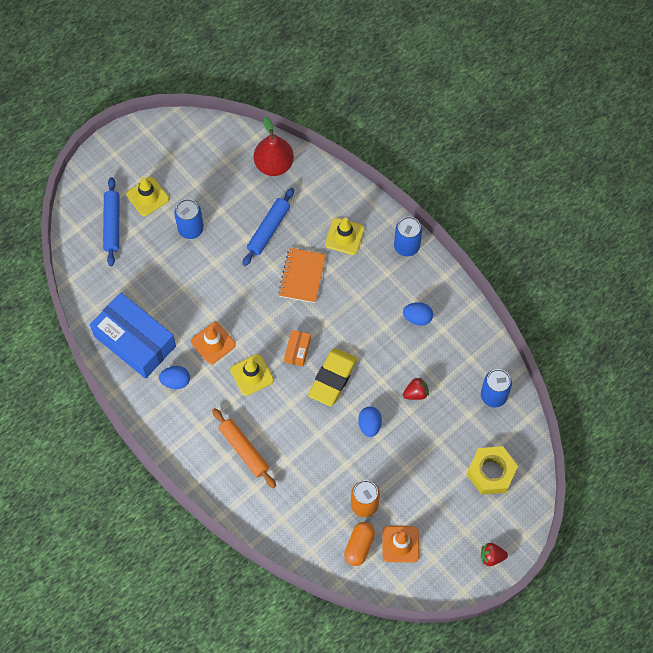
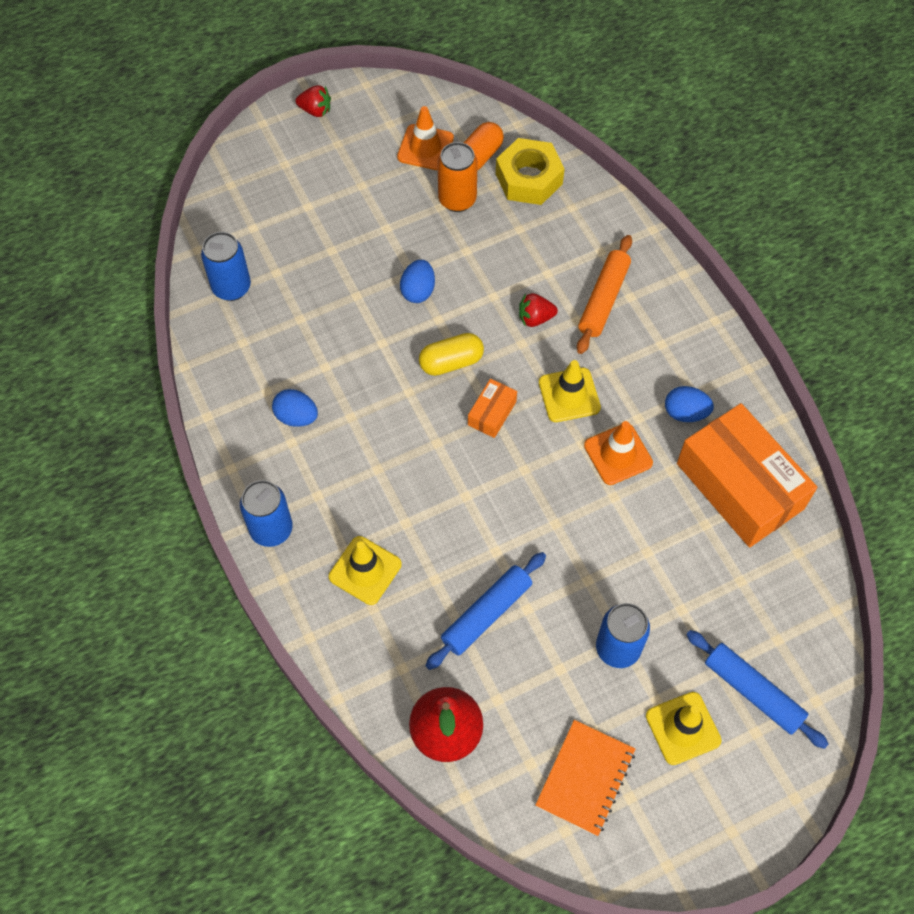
camera: 165 degrees left, 5 degrees down
(112, 224) = (753, 691): blue rolling pin -> blue rolling pin turned 60 degrees counterclockwise
(135, 341) = (739, 486): blue box -> orange box
(244, 450) = (604, 299): orange rolling pin -> orange rolling pin turned 45 degrees clockwise
(302, 276) = (453, 522): orange notebook -> orange notebook (585, 778)
(332, 378) = (451, 362): yellow eraser -> yellow capsule
(416, 393) = (338, 316): red strawberry -> red strawberry (535, 318)
(491, 472) = (276, 198): yellow nut -> yellow nut (529, 178)

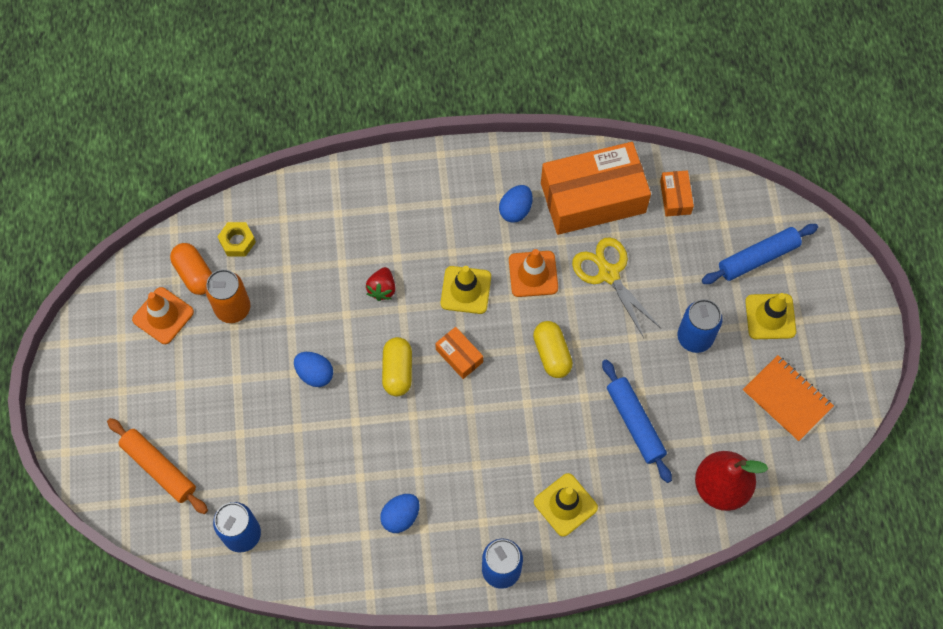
camera: 70 degrees left, 5 degrees up
(315, 110) = (73, 398): red strawberry -> none
(529, 178) = (237, 241): yellow nut -> yellow nut, size x0.57
(532, 502) = (552, 354): none -> yellow capsule
(604, 299) = (386, 229): orange rolling pin -> orange rolling pin (159, 468)
(654, 531) = (608, 274): none -> yellow scissors
(785, 574) = (675, 197): none -> orange box

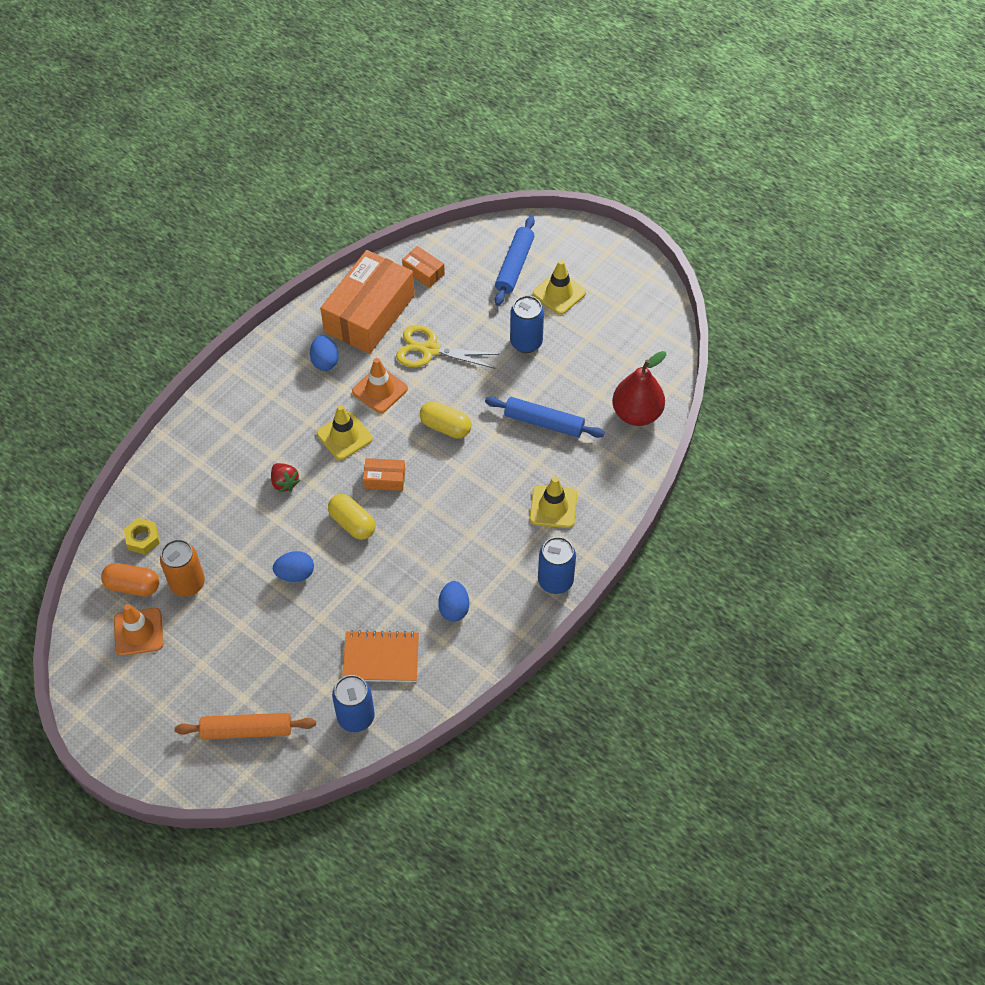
camera: 45 degrees left, 10 degrees down
(787, 399) = (620, 331): orange notebook -> orange notebook (381, 658)

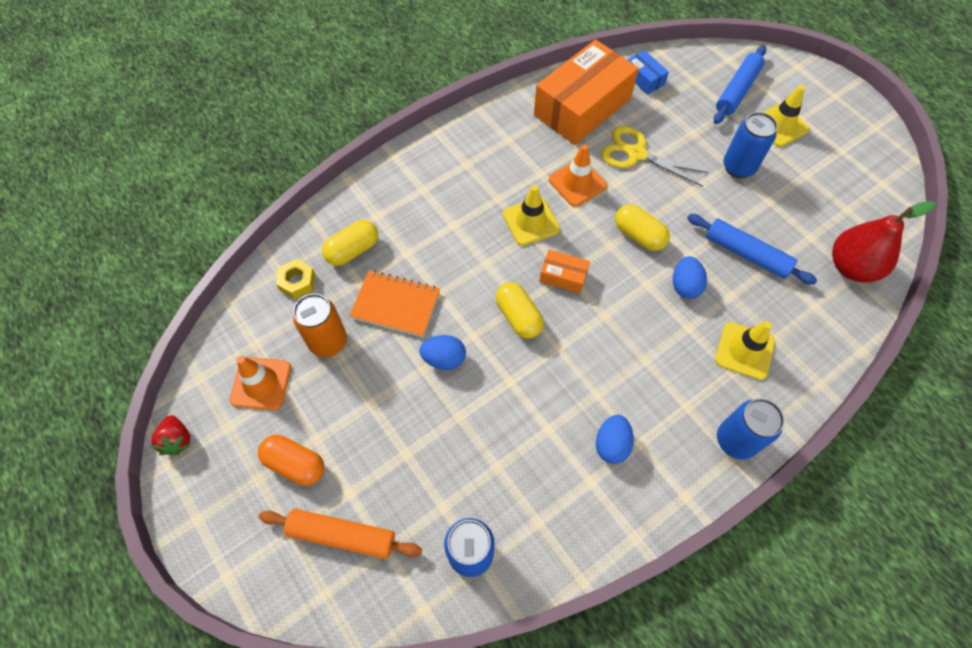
camera: 15 degrees right, 5 degrees up
(133, 586) = (271, 330): orange capsule -> orange capsule (295, 464)
(186, 499) = (353, 250): none -> yellow capsule
(284, 483) = (458, 256): red strawberry -> red strawberry (177, 440)
(325, 361) = (528, 143): blue egg -> blue egg (685, 286)
(381, 658) = (516, 484): orange notebook -> orange notebook (396, 304)
(423, 272) = (644, 79): orange box -> blue box

